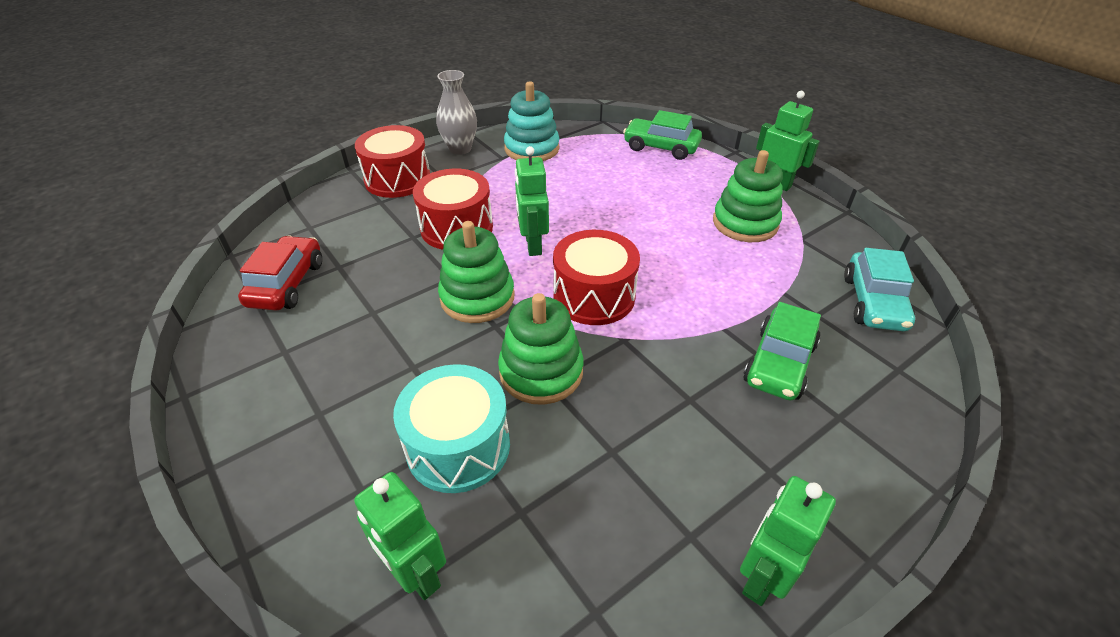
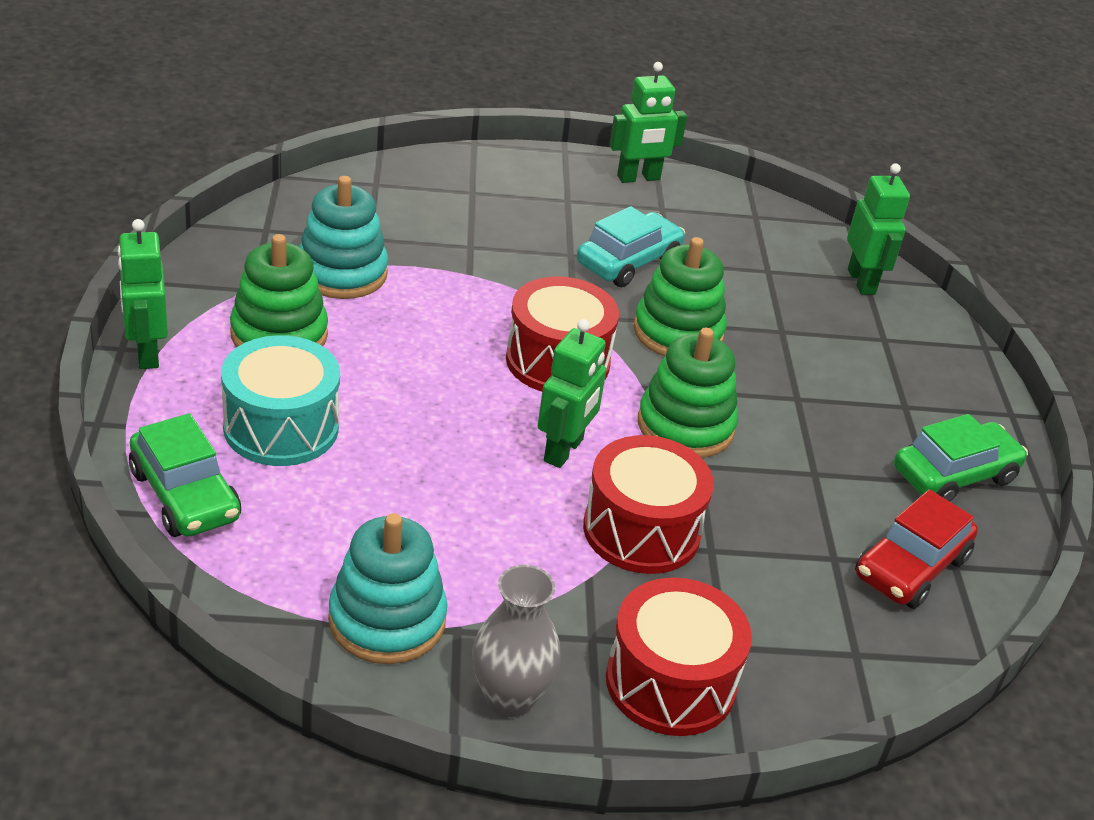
camera: 150 degrees left, 5 degrees down
(458, 446) = (791, 324): turquoise drum -> turquoise drum (281, 427)
(779, 363) = (463, 233): green car -> green car (954, 475)
(784, 278) = (342, 273): none -> turquoise stacking toy
(873, 303) = (301, 217): turquoise car -> turquoise car (628, 262)

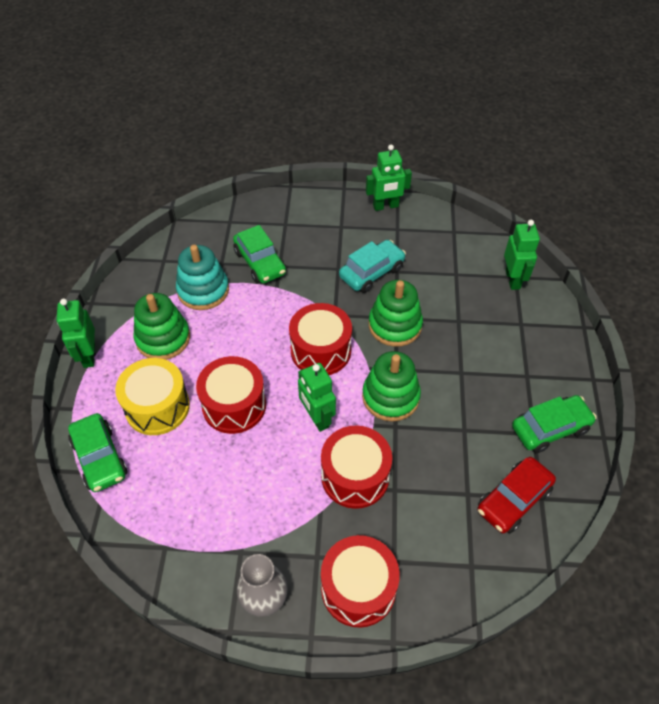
camera: 10 degrees right, 15 degrees up
(281, 427) = (157, 407): turquoise drum -> yellow drum
(387, 620) = (202, 545): turquoise stacking toy -> none
(418, 429) = (234, 405): none -> red drum
(436, 240) = (260, 262): none -> green car
(564, 450) = (317, 418): green robot -> green robot turned 120 degrees clockwise

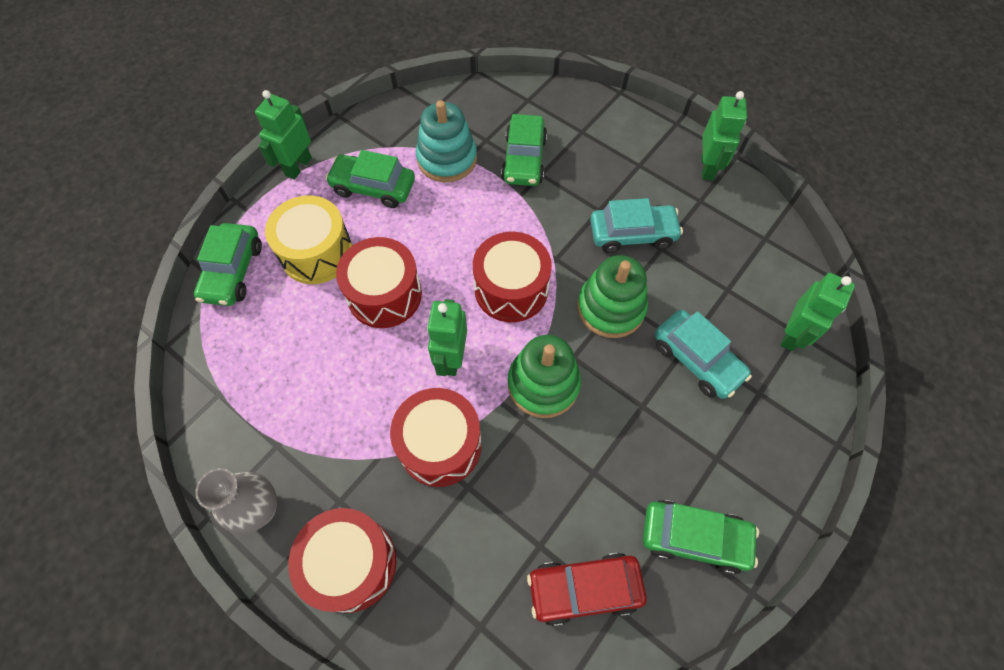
camera: 35 degrees right, 10 degrees up
(163, 338) = (373, 187): green stacking toy -> green car
(385, 206) = (707, 167): green robot -> green robot turned 105 degrees counterclockwise
(471, 326) = (697, 359): none -> turquoise car

